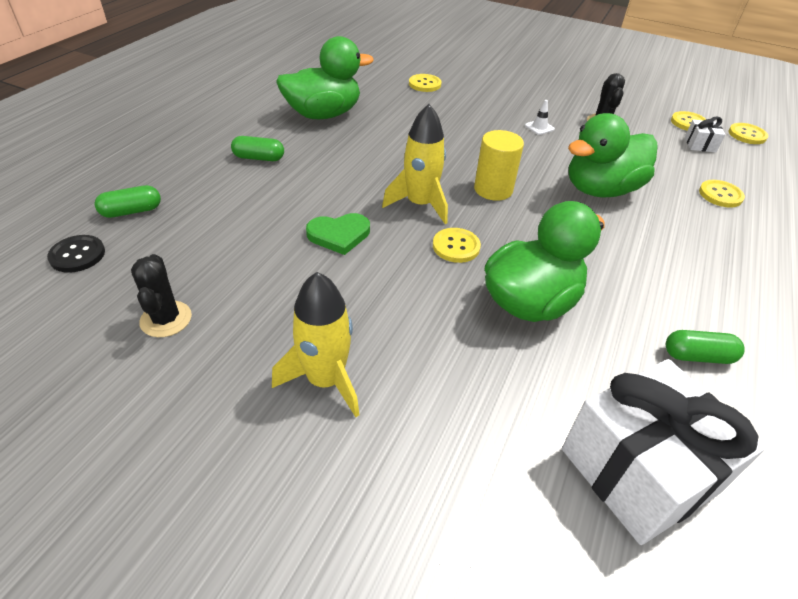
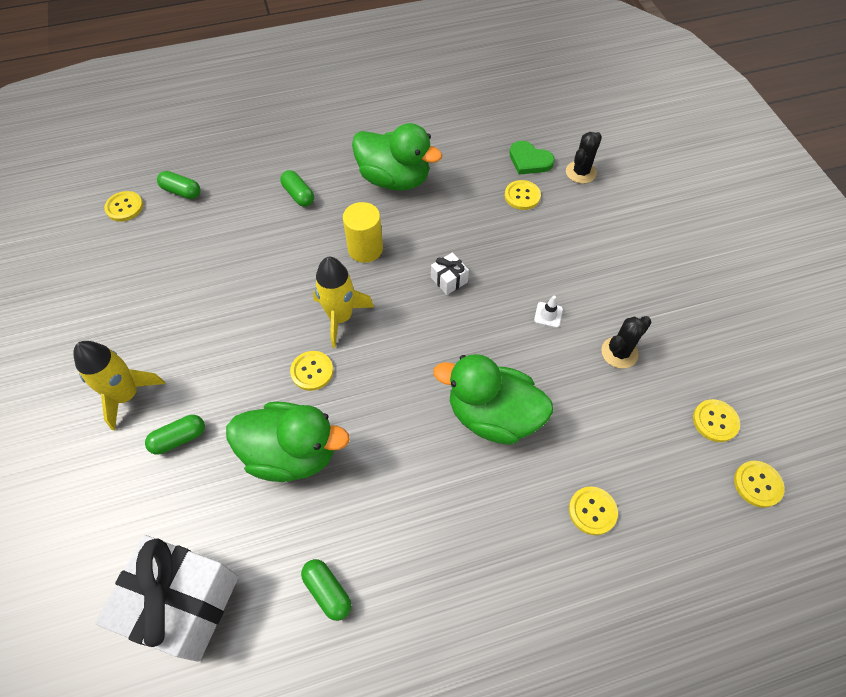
camera: 50 degrees right, 15 degrees up
(77, 255) = (124, 207): black button -> yellow button
(166, 319) = (111, 288): black cactus -> black cactus (580, 172)
(339, 235) = (259, 301): green heart -> green heart (529, 160)
(430, 368) = (179, 438): none -> green capsule
(493, 189) = (409, 346): yellow cylinder -> yellow cylinder (365, 249)
(700, 145) = (677, 451): white gift -> white gift (449, 280)

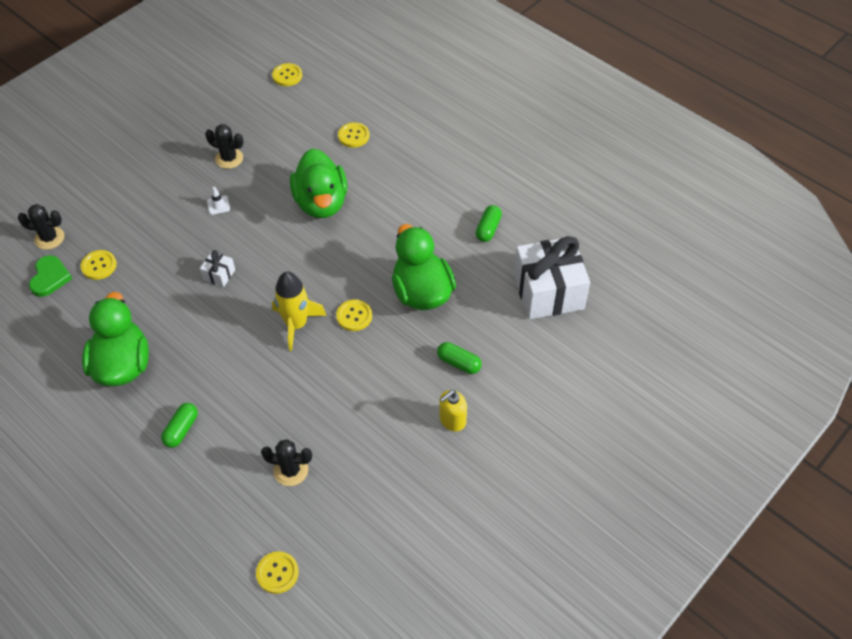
camera: 120 degrees left, 5 degrees down
(127, 395) = (452, 420): yellow rocket -> yellow soap dispenser
(181, 191) = (229, 535): green capsule -> none
(196, 249) = (291, 470): none -> black cactus
(365, 249) = (218, 344): yellow cylinder -> none
(715, 421) = (255, 102): yellow button -> none

